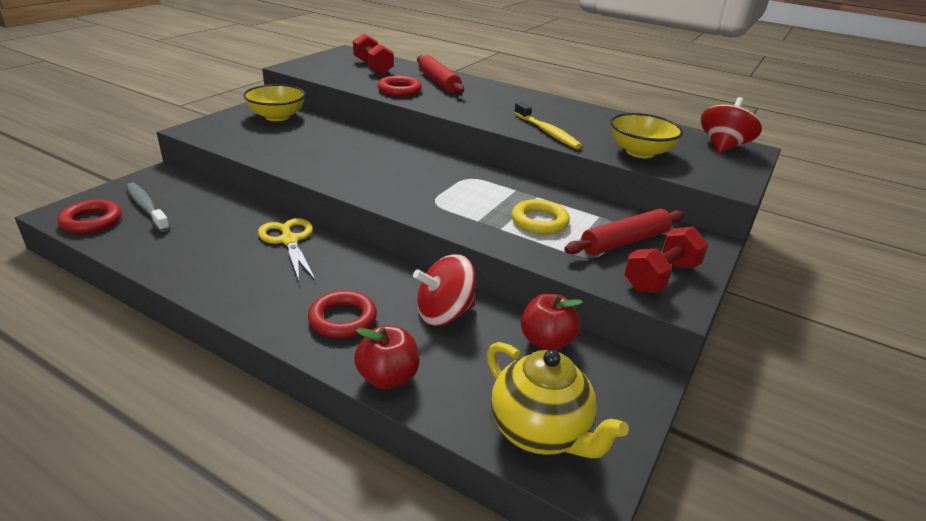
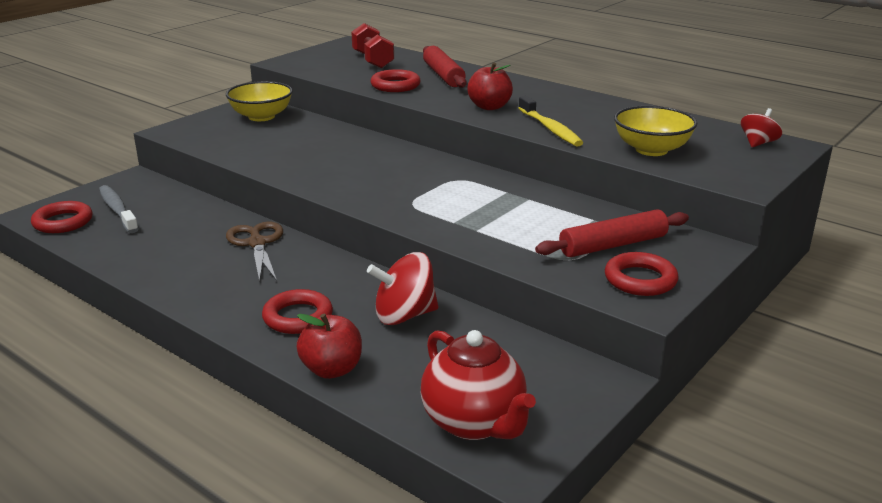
camera: 10 degrees right, 5 degrees down
(289, 240) = (257, 243): yellow scissors -> brown scissors
(539, 221) = (522, 224): yellow ring -> none
(540, 432) = (475, 423): yellow teapot -> red teapot
(546, 341) = (507, 344): red apple -> red apple (489, 107)
(661, 277) = (640, 280): red dumbbell -> red ring
(723, 146) = (758, 143): red spinning top -> red spinning top, size x0.61

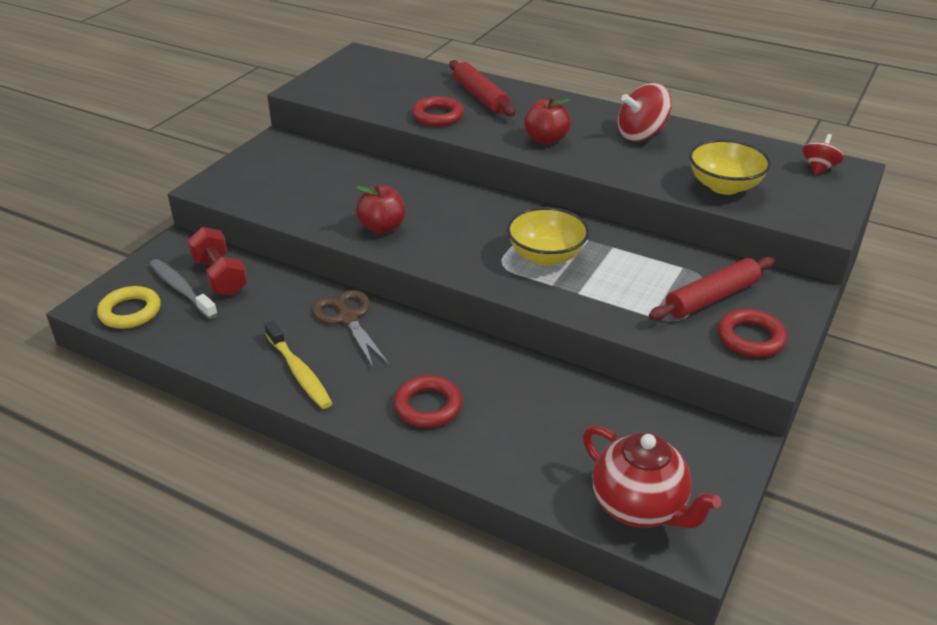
camera: 10 degrees left, 10 degrees up
(63, 222) = (130, 312): red ring -> yellow ring
(261, 116) = (296, 158): yellow bowl -> yellow bowl (546, 256)
(332, 369) = (486, 464): red apple -> red apple (382, 227)
(372, 60) = (397, 79): red dumbbell -> red dumbbell (220, 276)
(404, 315) = (529, 391): red spinning top -> red spinning top (641, 135)
(550, 129) = (618, 166): yellow toothbrush -> yellow toothbrush (299, 372)

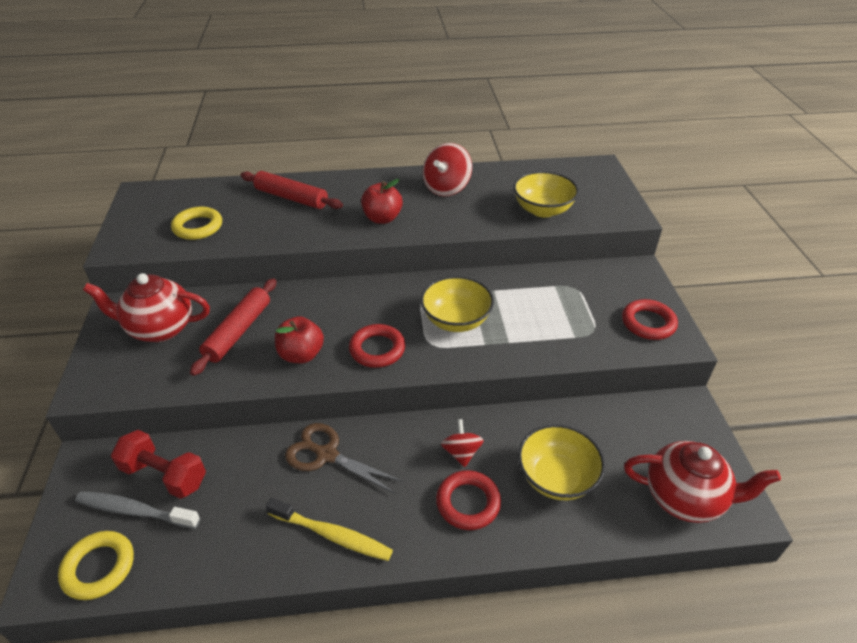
camera: 35 degrees left, 5 degrees up
(293, 166) = (160, 329): none -> red teapot
(378, 94) = (198, 227): none -> yellow ring
(437, 116) = (272, 229): red ring -> red ring (377, 349)
(528, 428) = (556, 478): none -> yellow bowl
(711, 298) = (595, 302): red rolling pin -> red rolling pin (238, 331)
(818, 168) = (583, 172): red spinning top -> red spinning top (461, 452)

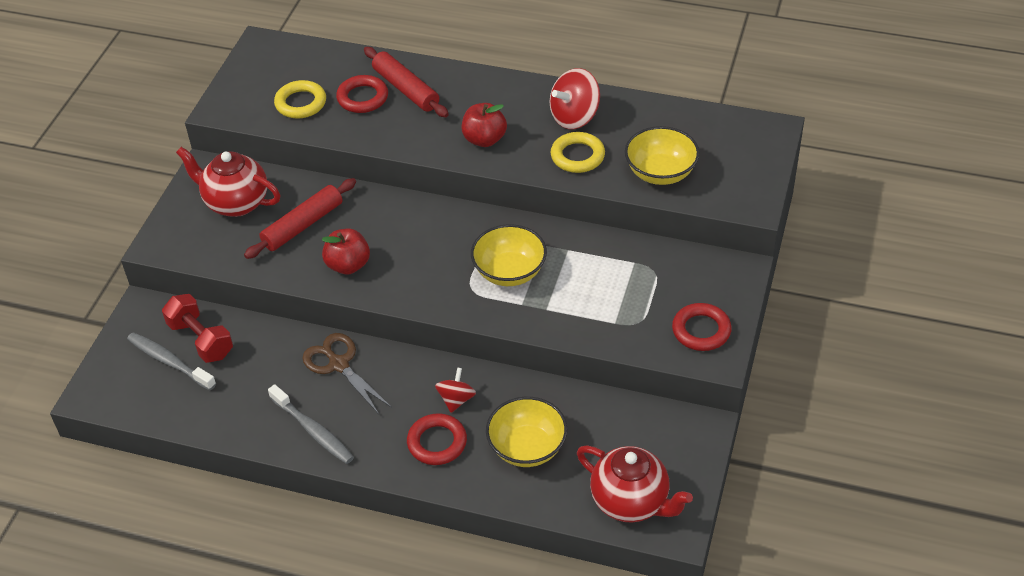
camera: 25 degrees right, 5 degrees up
(99, 567) = (131, 396): yellow ring -> yellow ring (577, 156)
(332, 535) = (313, 430): yellow toothbrush -> grey toothbrush
(377, 349) = (418, 280): red ring -> red ring (362, 98)

